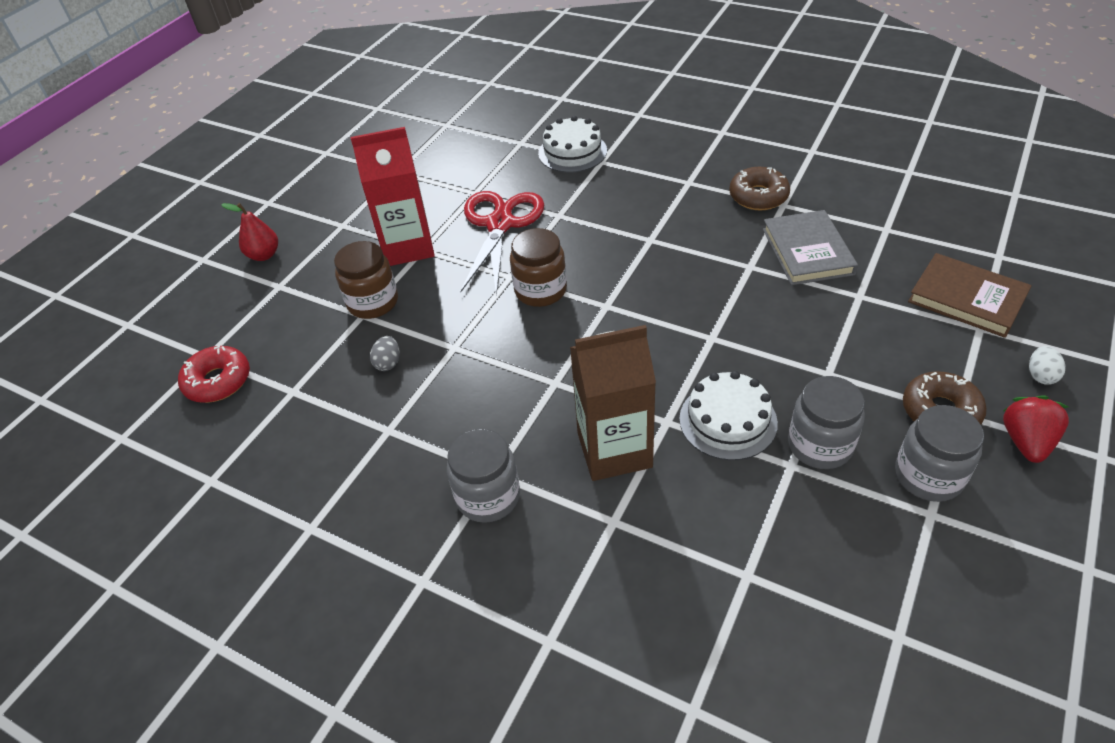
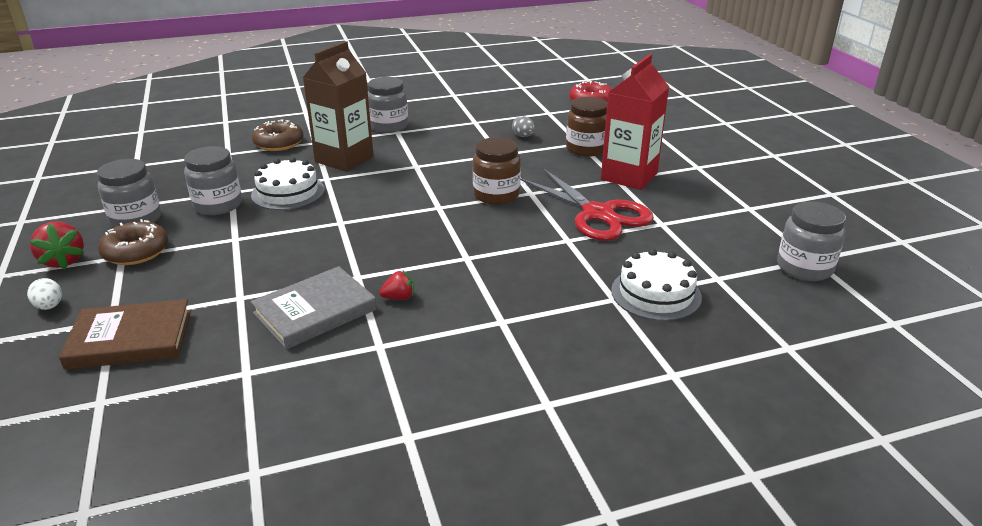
camera: 130 degrees right, 15 degrees down
(264, 255) = (699, 137): red pear -> none
(463, 123) = (804, 268): none -> grey jar
(736, 232) = (399, 297): none -> red strawberry
(758, 196) = (414, 342): brown donut -> brown donut (279, 143)
(807, 251) = (315, 311): grey book -> grey book turned 75 degrees counterclockwise

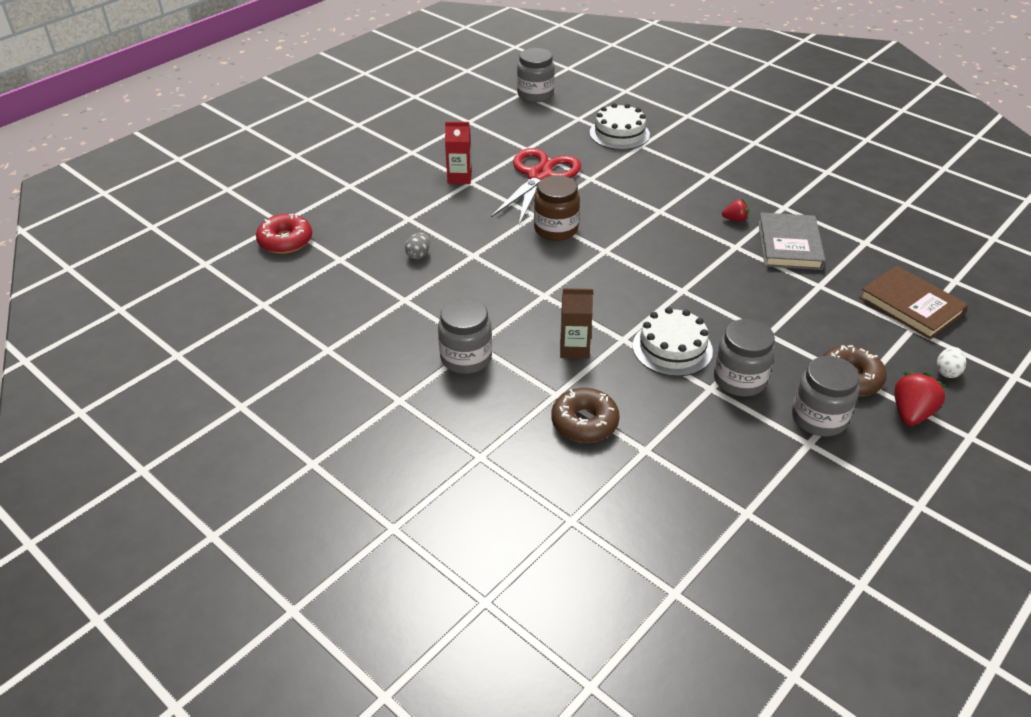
camera: 120 degrees left, 10 degrees up
(315, 311) = (789, 245): grey book -> grey book turned 75 degrees clockwise
(344, 159) = (574, 349): brown carton -> brown carton, size x0.57
(399, 297) = (735, 219): red strawberry -> red strawberry turned 135 degrees clockwise
(586, 149) = (419, 211): brown jar -> none
(629, 176) = (459, 177): red carton -> red carton, size x0.57

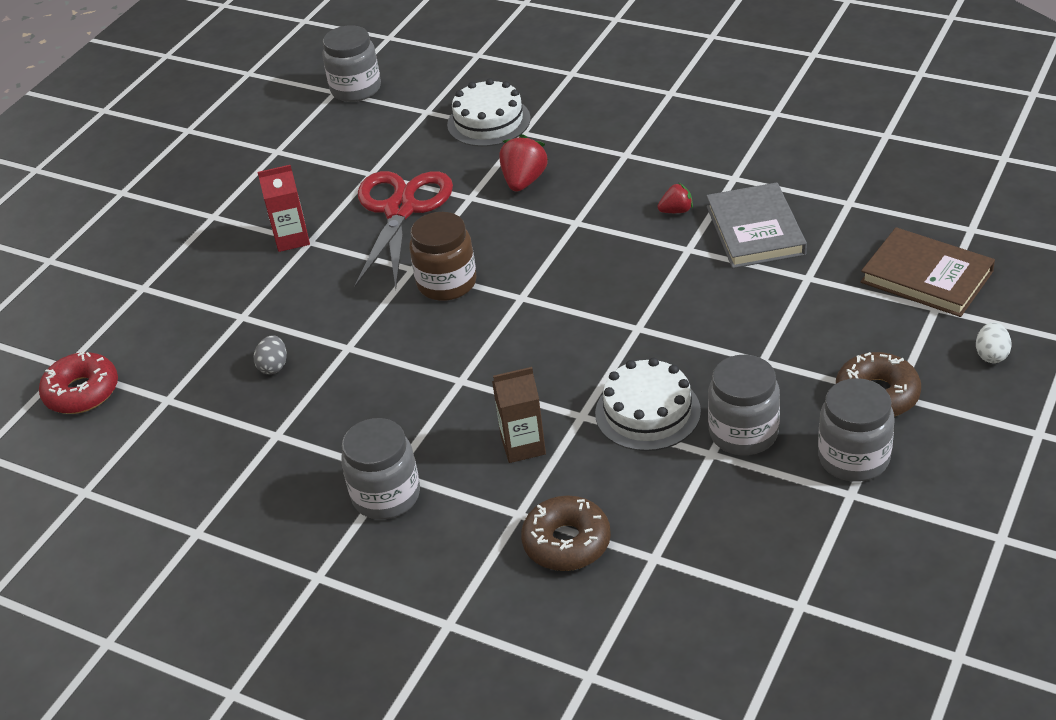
camera: 10 degrees left, 0 degrees up
(911, 413) = (962, 421): red strawberry -> red strawberry (524, 181)

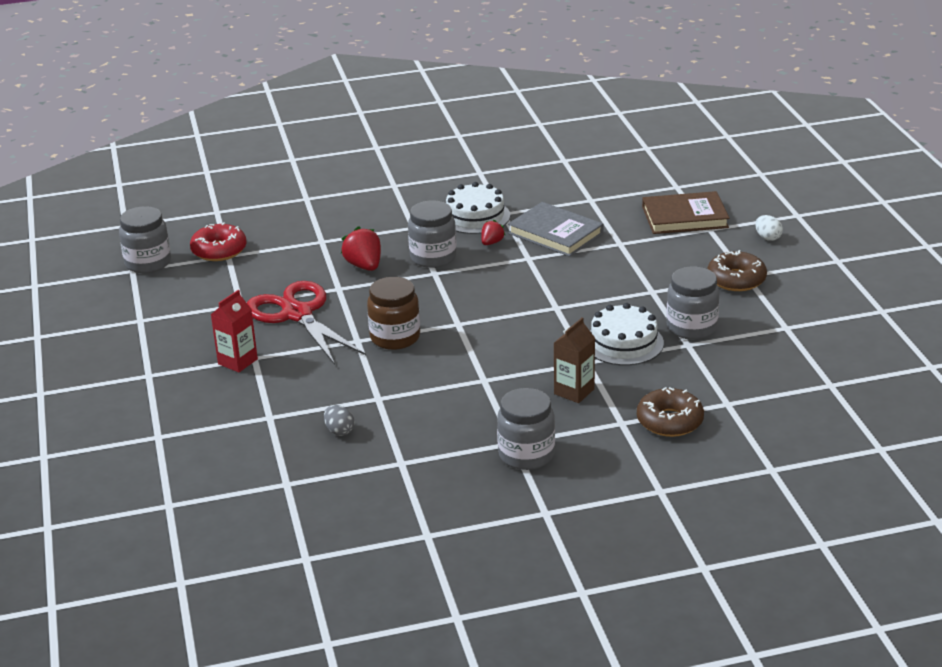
camera: 45 degrees left, 10 degrees down
(82, 392) = (209, 511): red donut -> red donut (219, 250)
(488, 121) = (286, 244): white cake -> white cake (475, 216)
(853, 458) = (765, 312): grey jar -> grey jar (433, 257)

